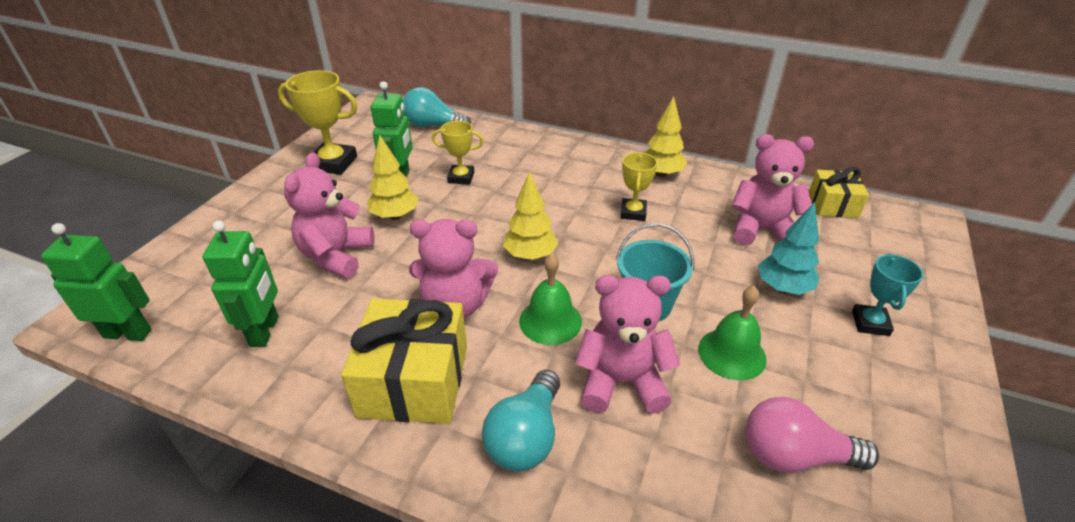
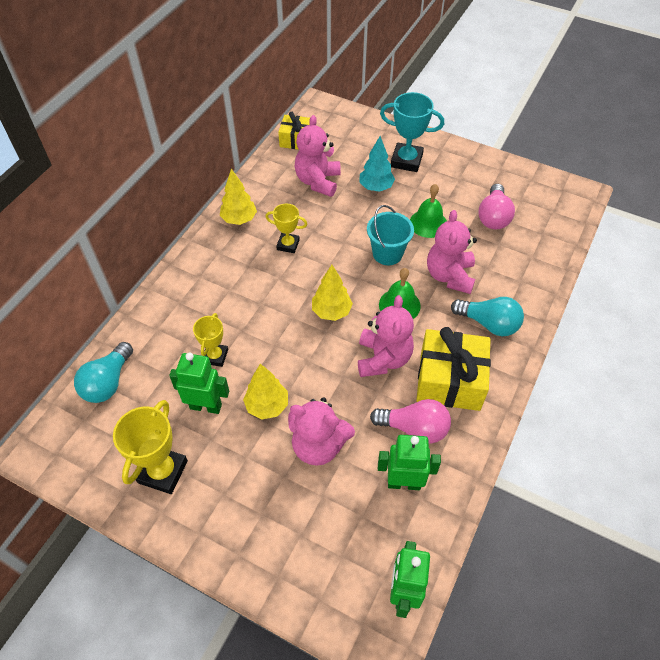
camera: 85 degrees left, 15 degrees up
(341, 340) = (414, 428): none -> pink light bulb
(870, 323) = (406, 160): turquoise trophy -> turquoise trophy, size x1.62

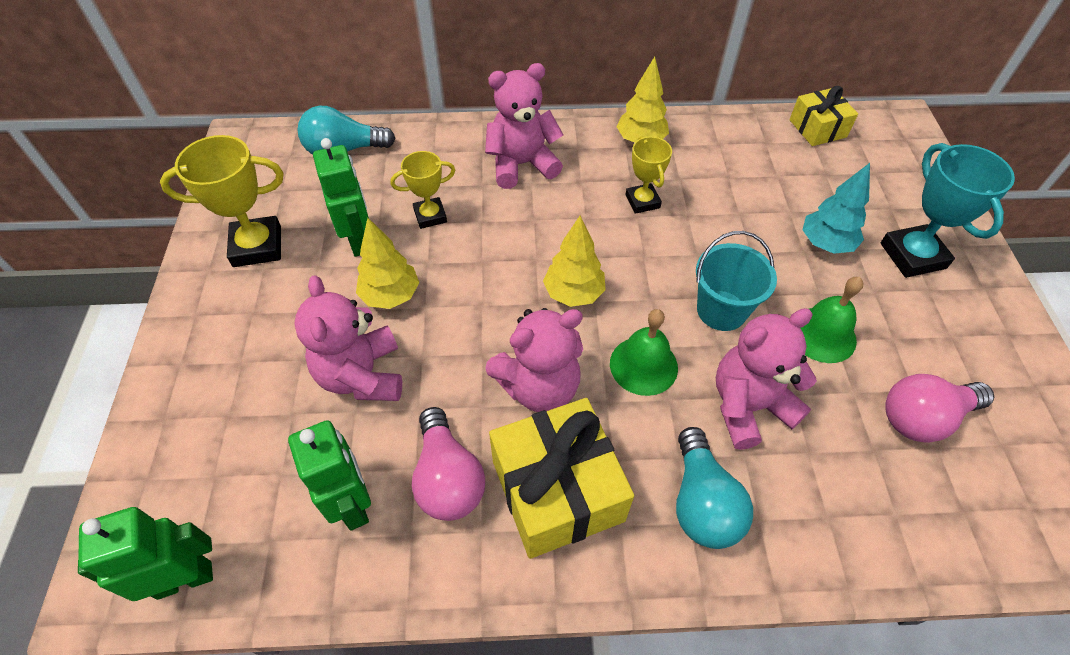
camera: 60 degrees right, 0 degrees up
(318, 181) = (772, 181): pink teddy bear -> pink teddy bear (522, 165)

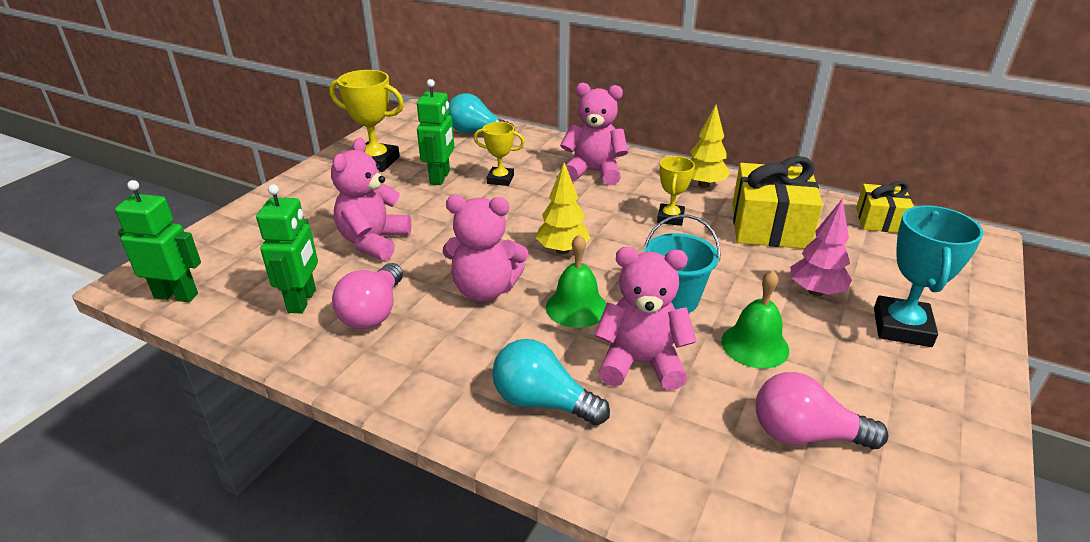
camera: 30 degrees right, 20 degrees down
(390, 296) = (432, 210): yellow tree -> none
(557, 490) = (440, 349): yellow gift -> yellow gift (769, 226)
(702, 502) = (542, 402): turquoise light bulb -> turquoise light bulb turned 90 degrees clockwise
(825, 244) = (815, 291): turquoise tree -> pink tree

